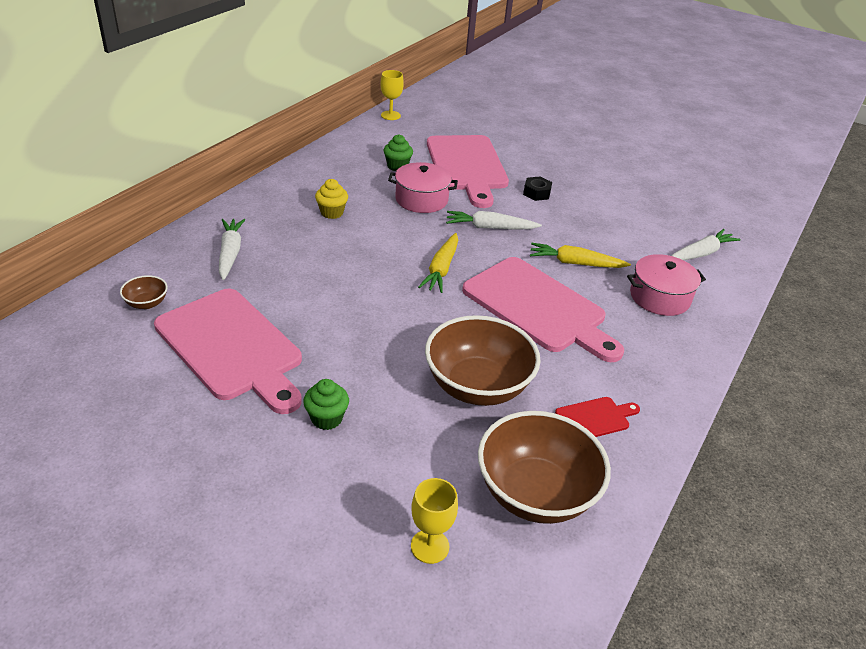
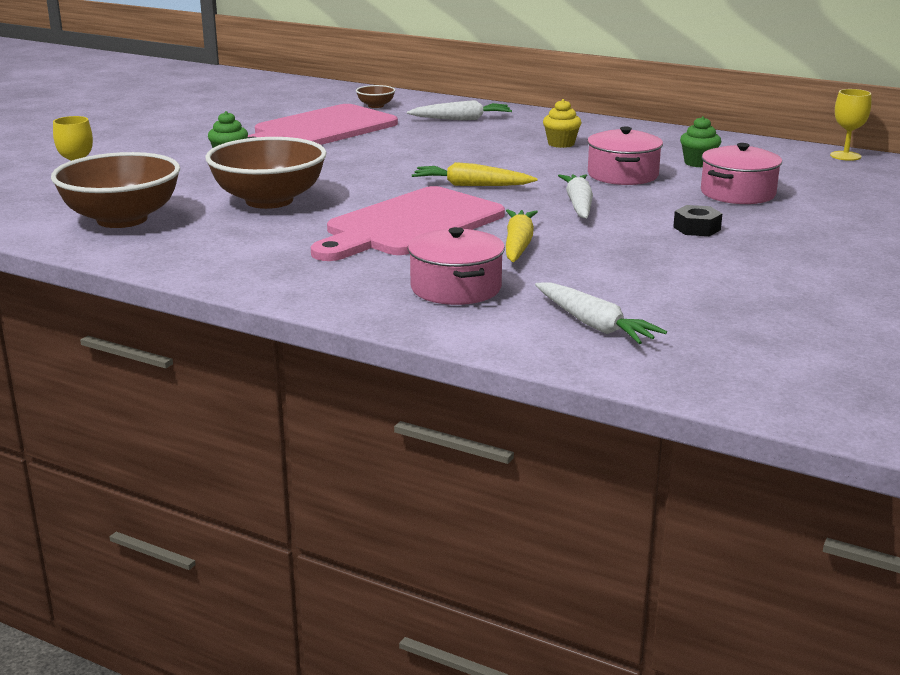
camera: 90 degrees right, 15 degrees down
(466, 166) = (737, 193): pink cutting board -> pink pot
(595, 418) = (216, 244): red cutting board -> none

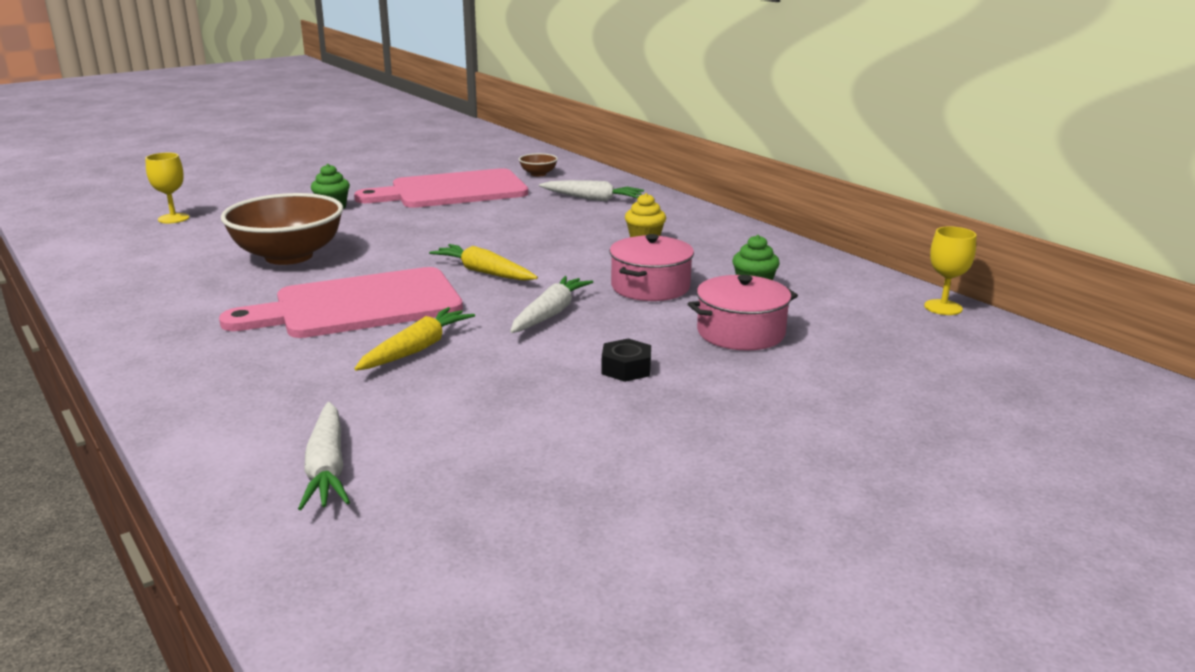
camera: 25 degrees right, 0 degrees up
(122, 219) = (150, 253): brown bowl -> none
(456, 288) = (278, 387): pink pot -> none

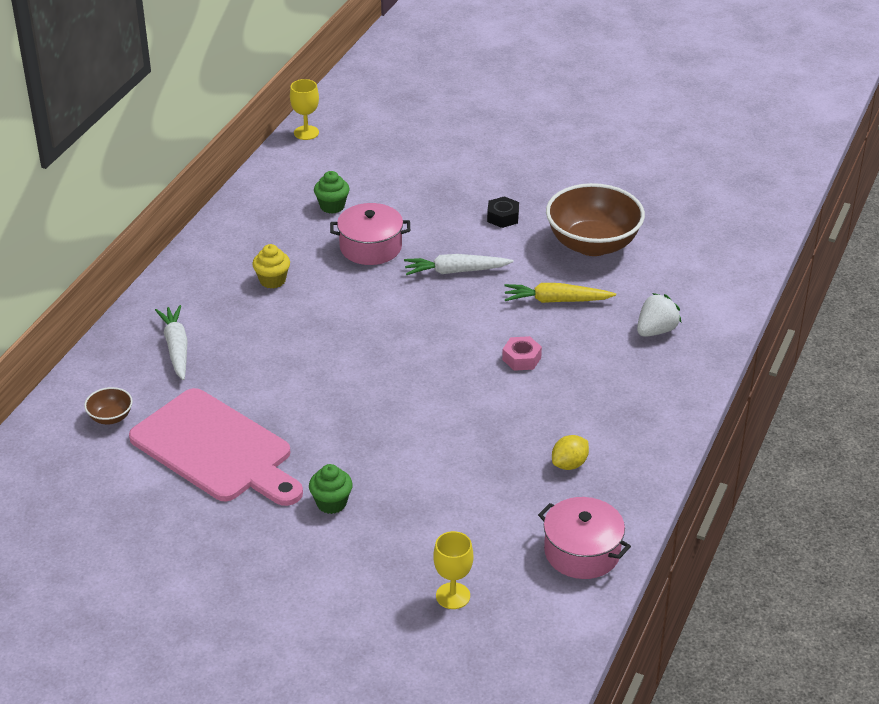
camera: 120 degrees left, 15 degrees up
(192, 285) = (569, 464): none -> yellow lemon
(266, 388) = (656, 331): none -> white strawberry
(289, 256) = (471, 450): brown bowl -> brown bowl (592, 244)
(327, 467) = (695, 267): white carrot -> none
(358, 305) = (521, 359): pink cutting board -> pink nut
(484, 272) = (411, 330): yellow carrot -> none
(740, 332) = (414, 193): pink pot -> pink pot (582, 552)

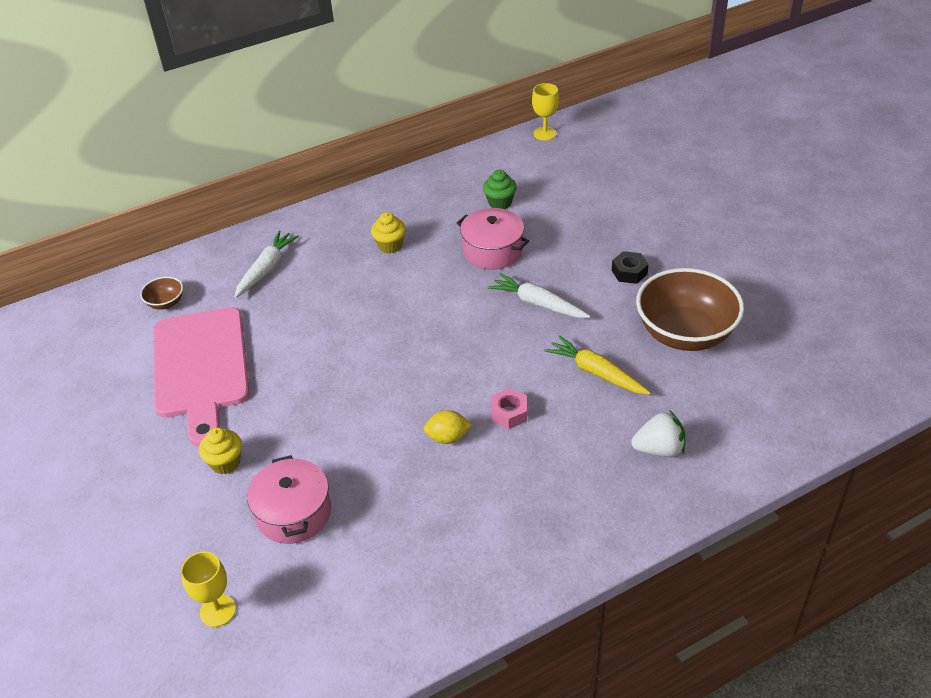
camera: 40 degrees right, 5 degrees up
(331, 503) = (225, 463): green cupcake -> yellow cupcake
(569, 464) = (443, 541): yellow lemon -> yellow lemon (448, 437)
(582, 552) = (362, 639): pink pot -> pink pot (293, 513)

